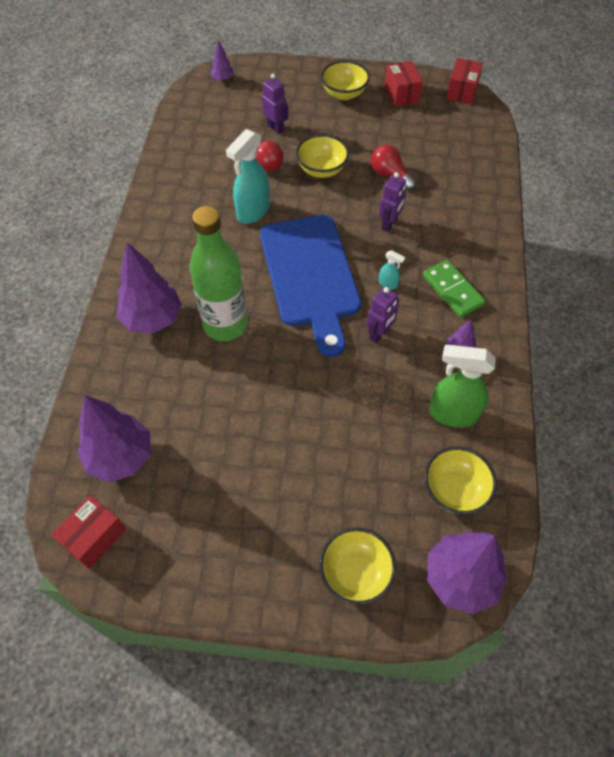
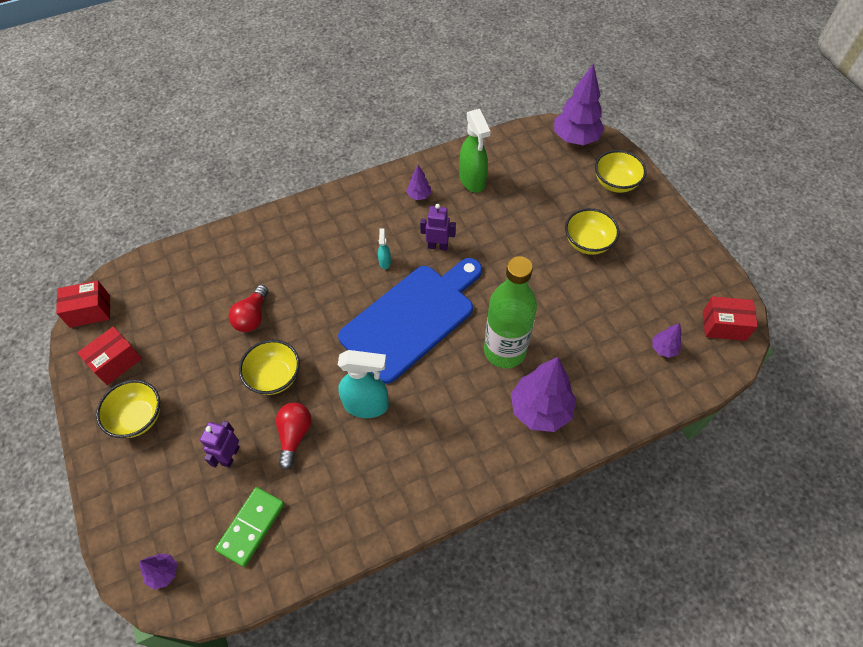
camera: 120 degrees left, 0 degrees up
(121, 457) = (663, 349): purple tree -> purple tree, size x0.47
(389, 224) = (317, 290): purple robot -> none
(452, 290) = (364, 220): green domino -> green domino (251, 527)
(454, 490) = (525, 160): yellow bowl -> yellow bowl (587, 243)

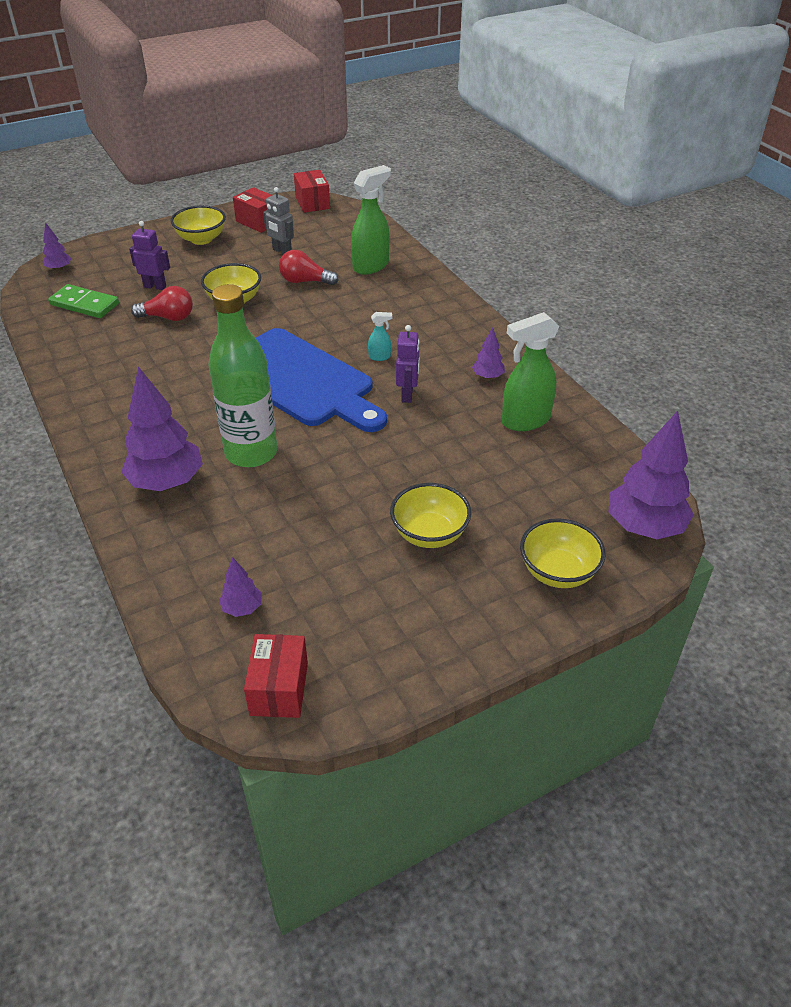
camera: 85 degrees right, 15 degrees down
(188, 338) = (282, 251): none -> grey robot
(237, 263) = (371, 266): none -> green spray bottle
(367, 405) = (194, 357): turquoise spray bottle -> none

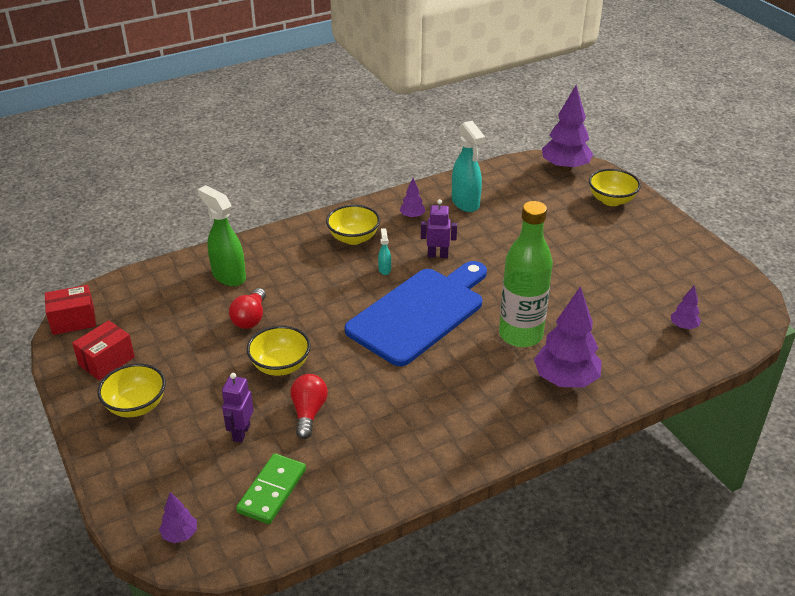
camera: 90 degrees left, 5 degrees down
(279, 688) = (740, 306): red box -> none
(282, 251) = (183, 338): grey robot -> none
(429, 534) = (591, 247): yellow bowl -> yellow bowl (353, 238)
(525, 421) = (465, 203): green spray bottle -> turquoise spray bottle

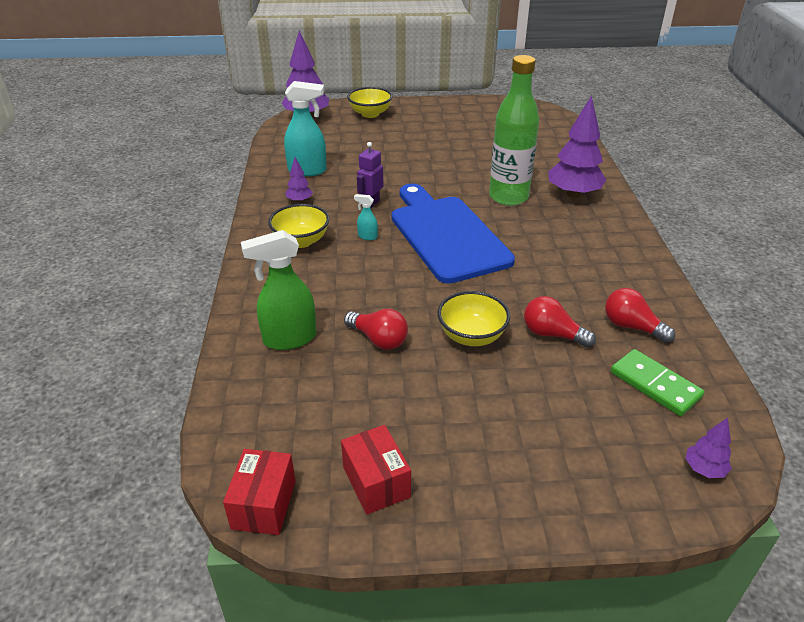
camera: 65 degrees left, 0 degrees up
(136, 406) = (478, 468): yellow bowl -> none
(241, 433) = (562, 388): purple robot -> none
(348, 463) = (631, 326): none -> red light bulb
(683, 326) = (539, 135): purple tree -> none

